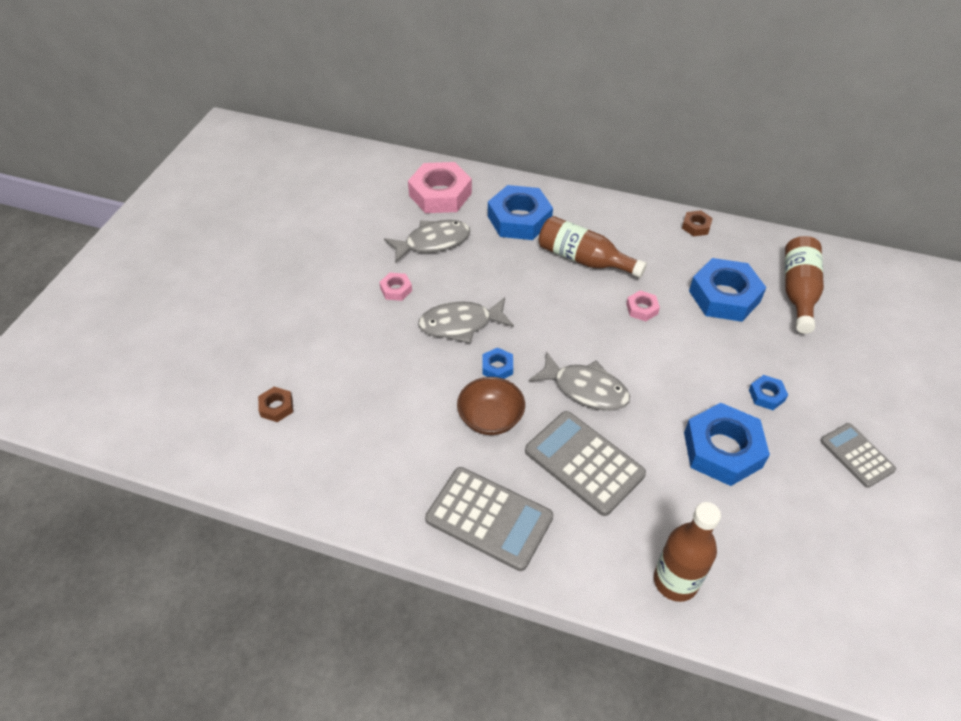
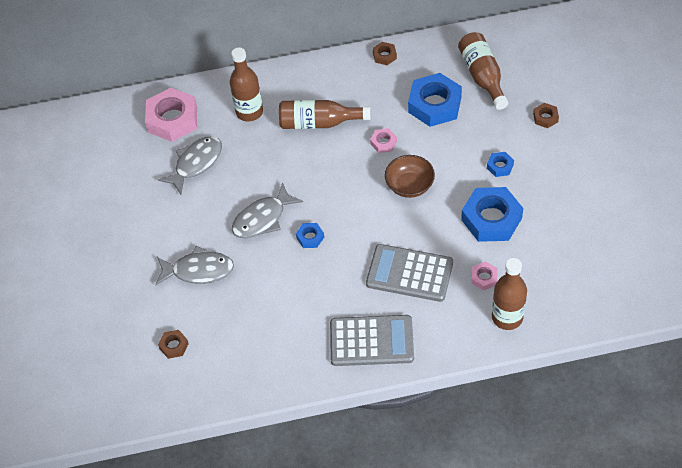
camera: 25 degrees left, 5 degrees up
(396, 289) = (195, 215): pink nut -> pink nut (484, 278)
(490, 418) = (329, 276): brown bowl -> brown bowl (409, 186)
(519, 219) = (249, 112): blue nut -> brown bottle
(585, 389) = (380, 222): grey fish -> grey fish (198, 270)
(854, 367) = (545, 117): none -> brown nut
(857, 455) = (574, 180): grey calculator -> none

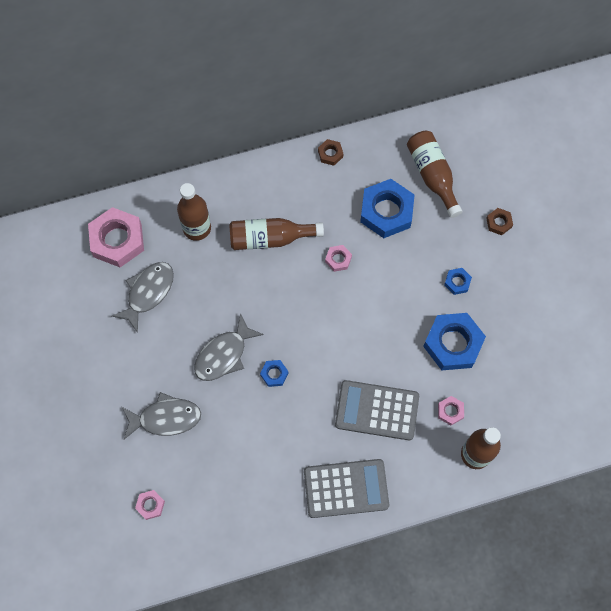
camera: 10 degrees left, 15 degrees up
(174, 346) = (150, 505): brown nut -> pink nut
(409, 186) = (369, 309): brown bowl -> none

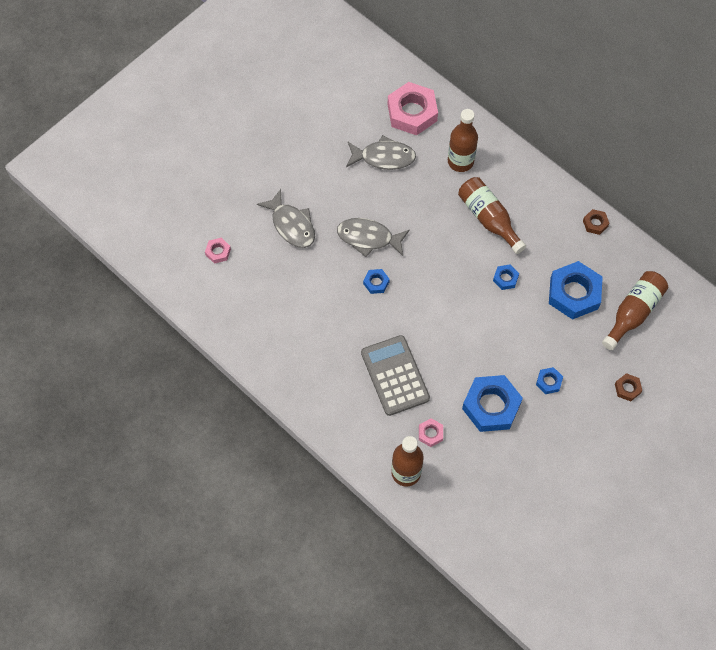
camera: 60 degrees right, 5 degrees down
(338, 259) = (505, 278): pink nut -> blue nut
(346, 488) = (315, 385): grey calculator -> none

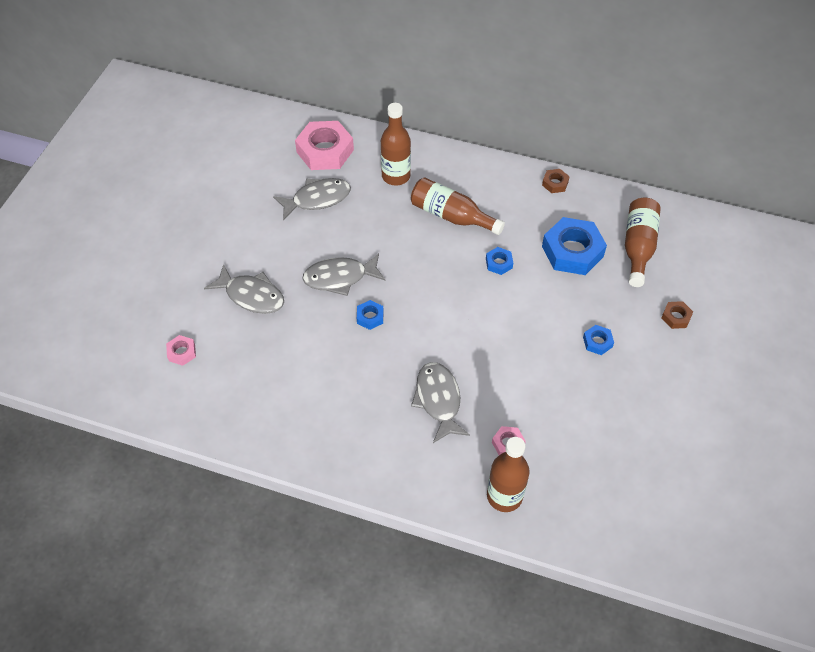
camera: 25 degrees left, 10 degrees down
(395, 375) = (438, 400): grey calculator -> grey fish
(491, 406) = (554, 389): blue nut -> none

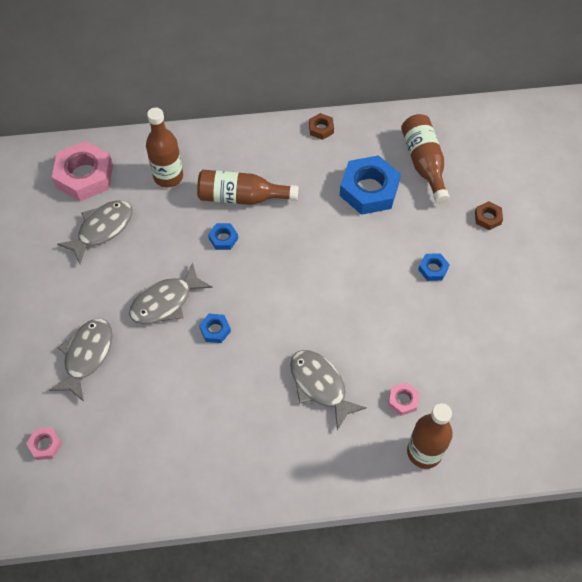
camera: 25 degrees left, 5 degrees up
(251, 295) = (87, 356): grey fish -> grey fish turned 75 degrees counterclockwise
(499, 263) = (308, 227): blue nut -> blue nut (223, 238)

